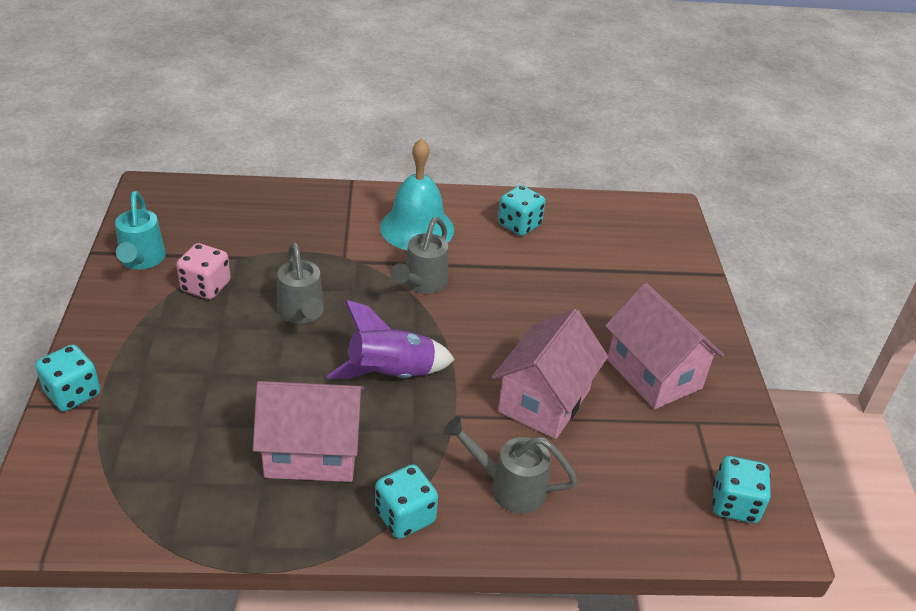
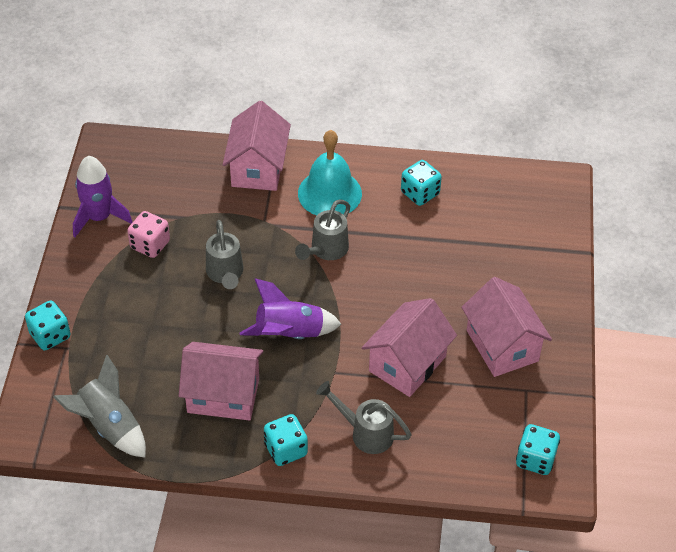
camera: 10 degrees right, 10 degrees up
(141, 261) = (99, 217): turquoise watering can -> purple rocket
(154, 503) = (109, 426): none -> grey rocket
(331, 207) = (258, 168): none -> pink house

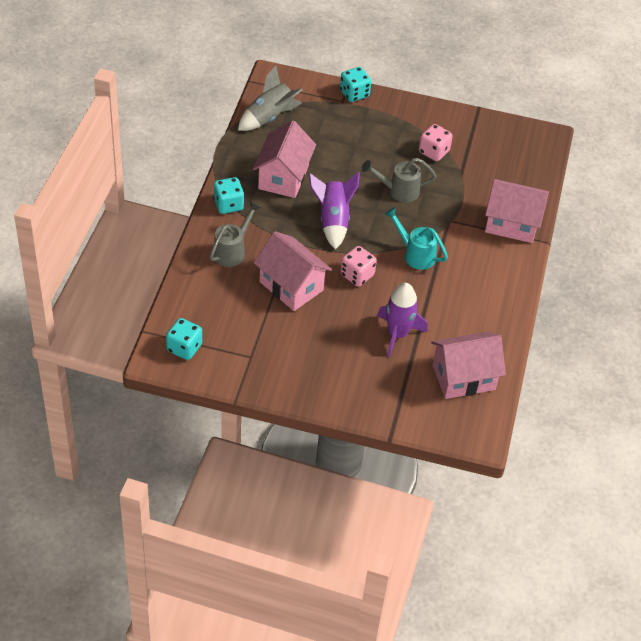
camera: 95 degrees right, 0 degrees up
(99, 217) = (465, 126): purple rocket -> purple rocket (397, 334)
(326, 251) = (415, 254): grey watering can -> turquoise watering can
(329, 193) = (479, 266): turquoise bell -> none
(373, 301) = (357, 275): none -> pink dice
(420, 193) = (473, 327): turquoise dice -> none
(502, 346) = (297, 350): pink house -> pink house (463, 377)

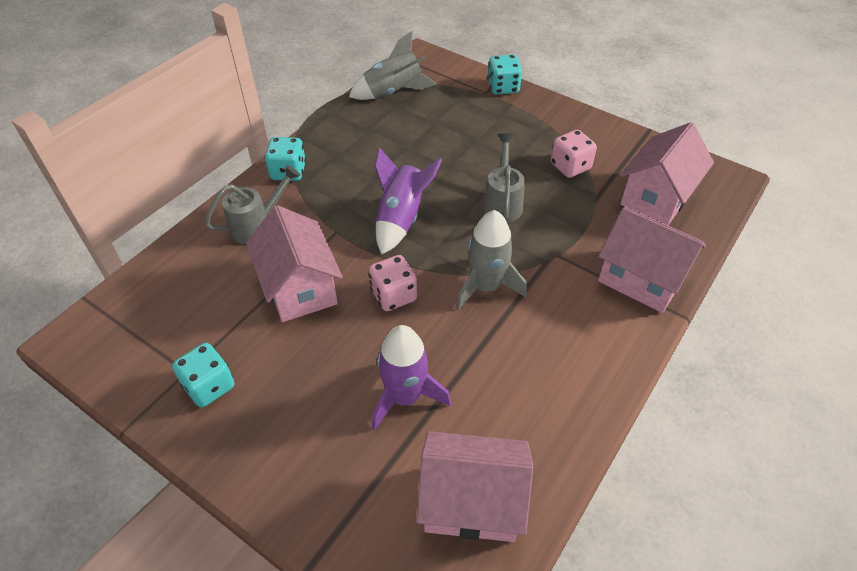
camera: 25 degrees right, 0 degrees up
(184, 348) = (112, 334): turquoise dice -> turquoise dice (209, 386)
(283, 177) = (371, 156): pink house -> pink house (656, 197)
(398, 191) = (502, 202): grey watering can -> grey watering can turned 75 degrees clockwise
(415, 254) = (486, 286): turquoise watering can -> grey rocket

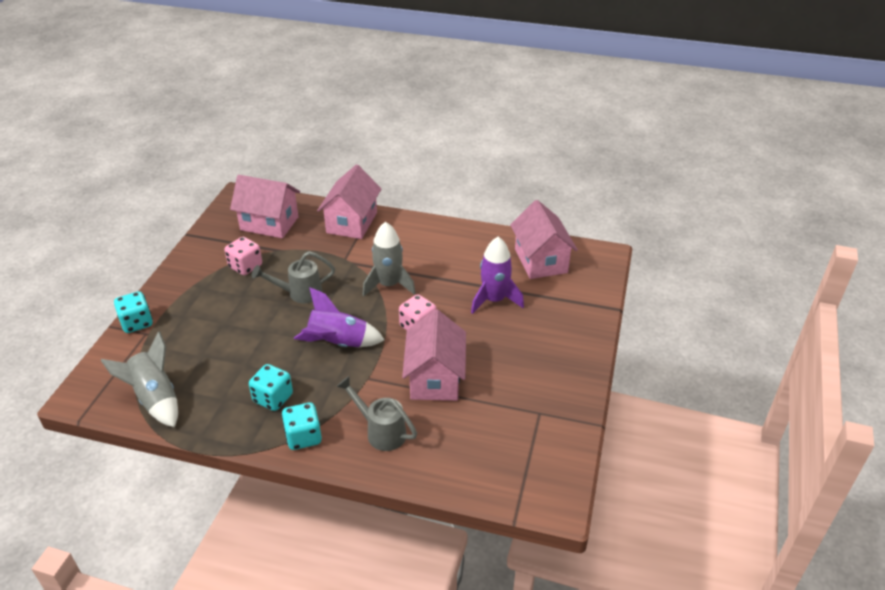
camera: 110 degrees left, 10 degrees down
(209, 386) = (542, 394): turquoise dice -> turquoise dice (273, 398)
(300, 287) = (435, 378): pink house -> pink house turned 45 degrees counterclockwise

